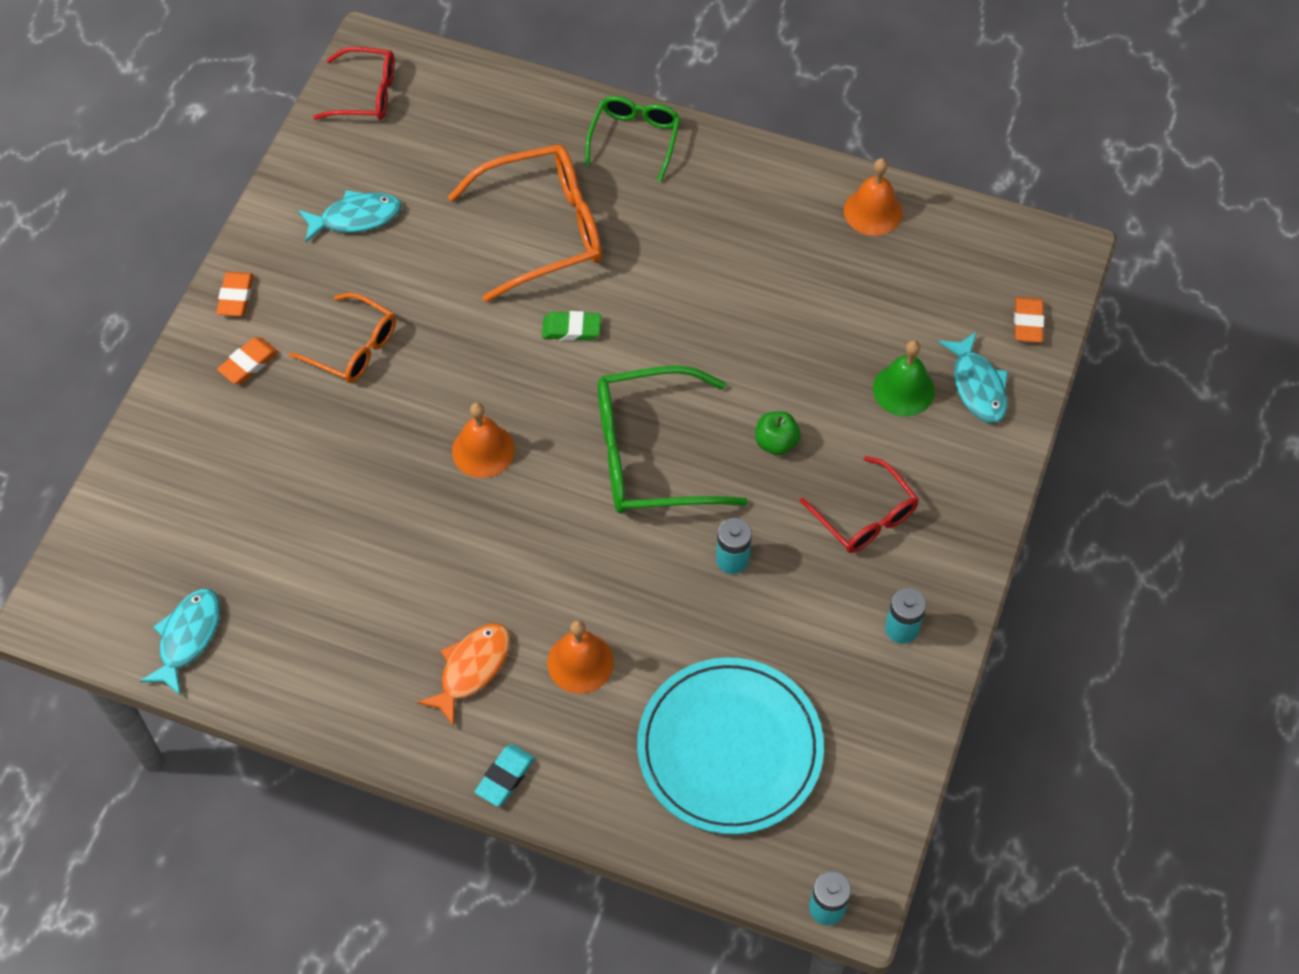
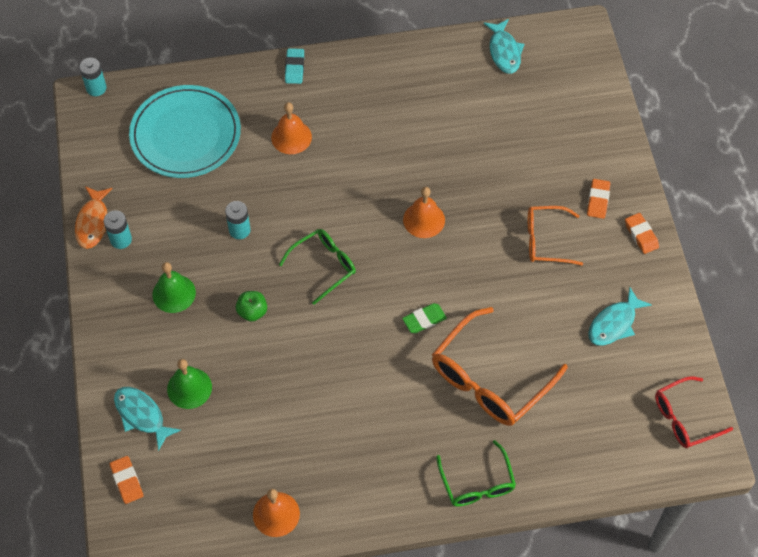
camera: 150 degrees right, 0 degrees up
(471, 669) = (347, 107): orange fish -> orange fish (93, 222)
(650, 455) = (324, 266): green glasses -> green glasses, size x0.60
(865, 516) = (174, 293): red glasses -> green bell

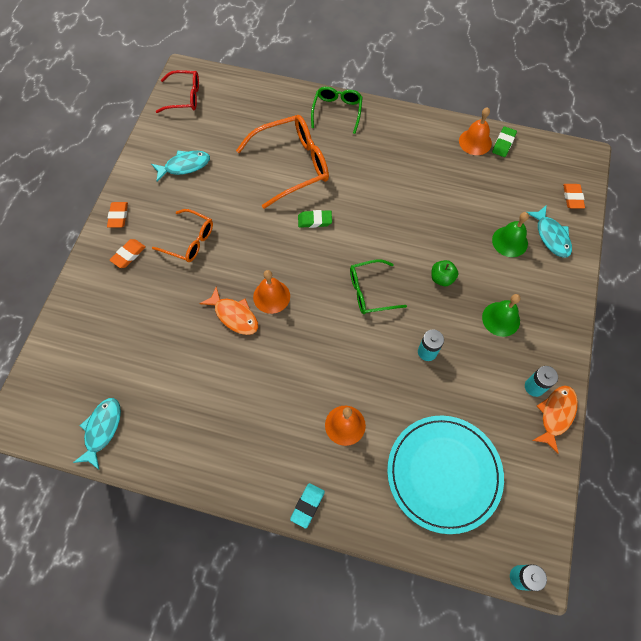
camera: 155 degrees left, 5 degrees up
(237, 527) = (503, 143): none -> green eraser
(450, 187) = (234, 315): none -> orange fish

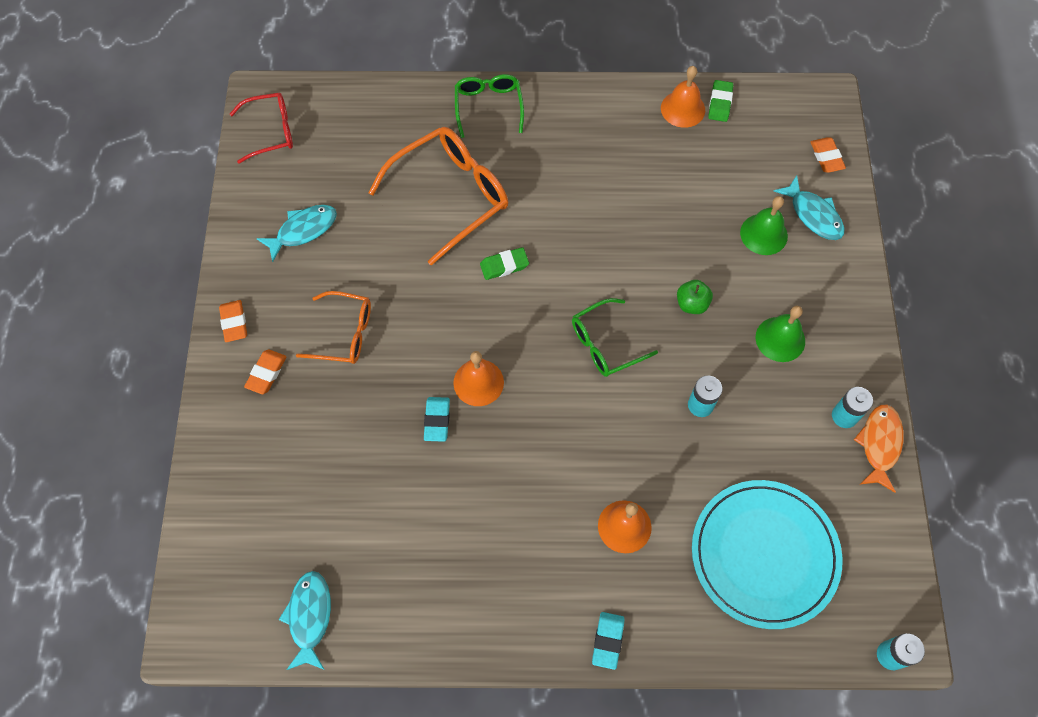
camera: 15 degrees left, 0 degrees up
(234, 315) = (437, 420): orange fish -> turquoise eraser

